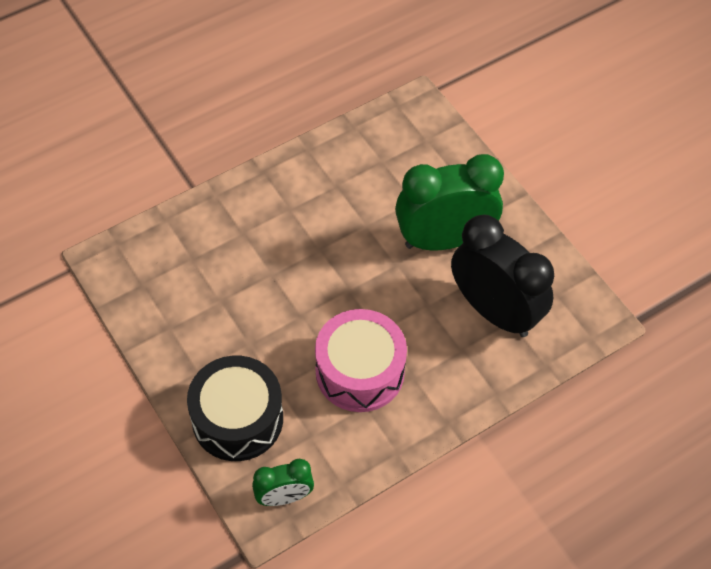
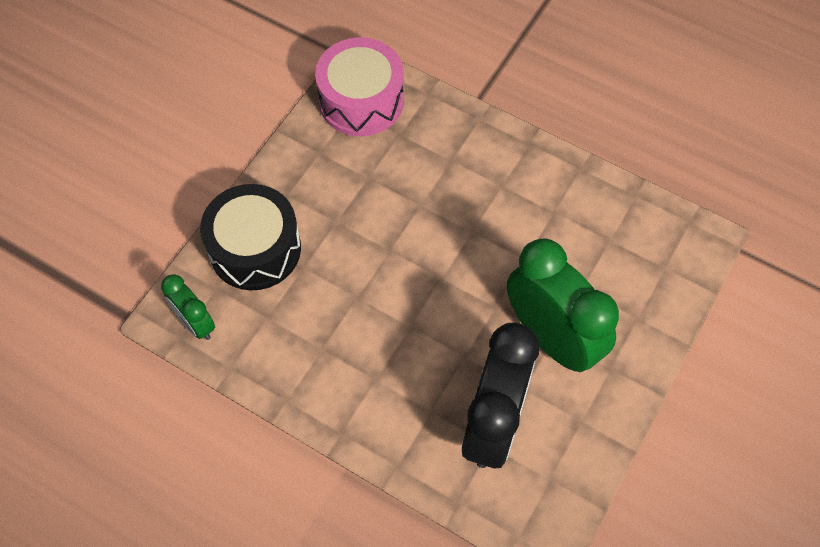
camera: 65 degrees right, 5 degrees up
(360, 371) = (356, 328): pink drum -> pink drum (361, 101)

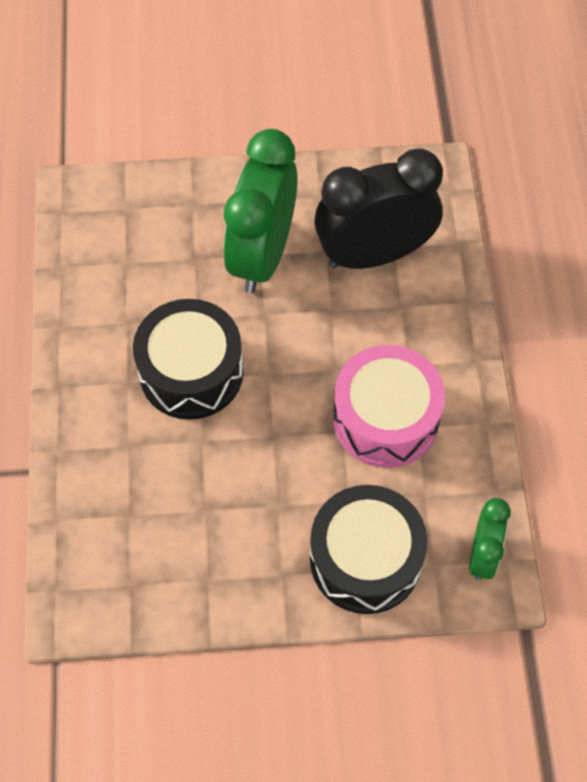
camera: 125 degrees left, 0 degrees up
(361, 101) = (112, 582): pink drum -> pink drum (385, 418)
(480, 228) = (191, 372): none -> black drum

